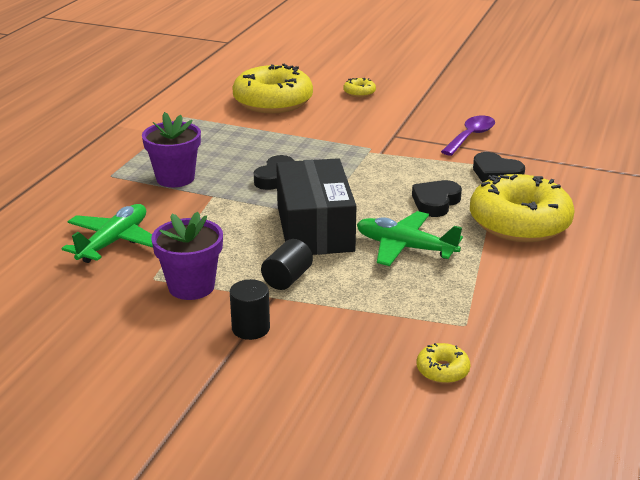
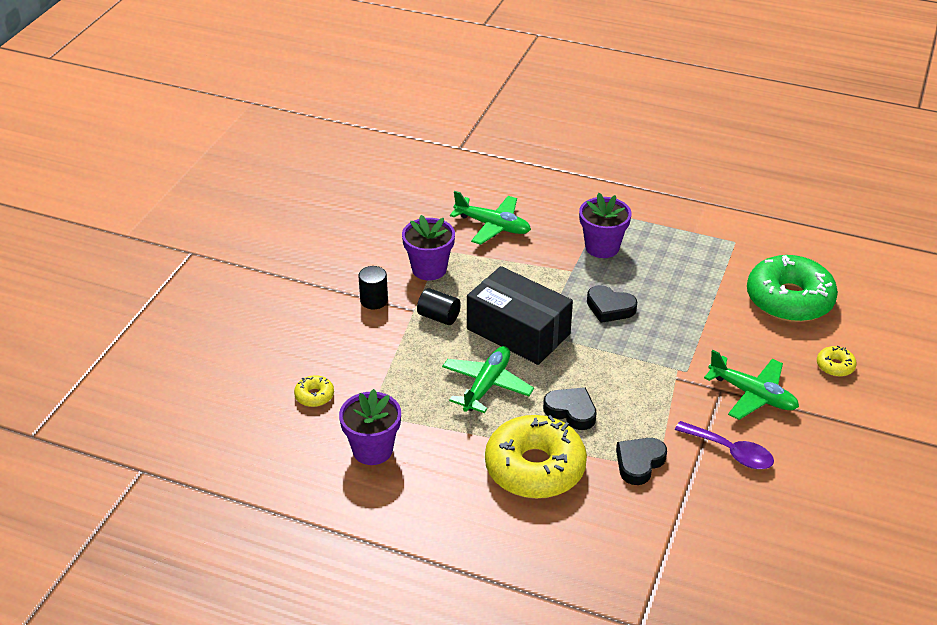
camera: 90 degrees right, 10 degrees up
(273, 102) = (789, 300): yellow donut -> green donut
(315, 228) = (518, 331): black box -> black box turned 45 degrees clockwise
(399, 124) = (752, 395): none -> green plane
(525, 320) = (372, 450): none -> purple flower pot

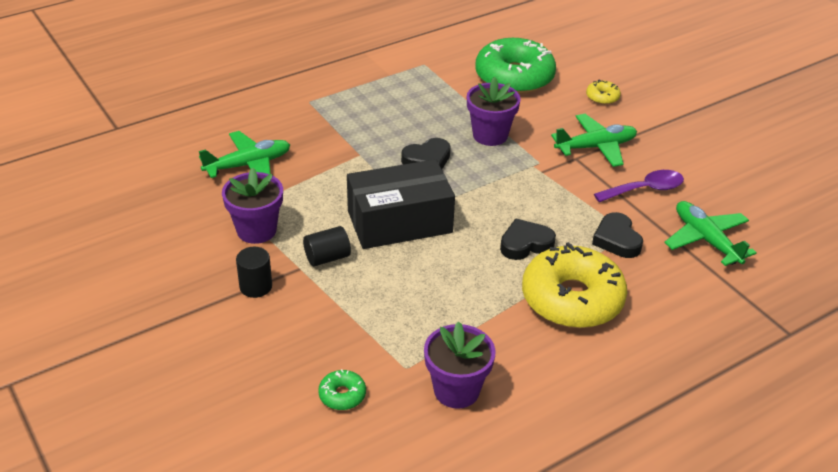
camera: 55 degrees left, 0 degrees up
(314, 396) = (342, 395): yellow donut -> green donut
(487, 385) = (446, 275): green plane -> green plane (706, 240)
(602, 247) = (351, 125): purple flower pot -> purple flower pot (490, 135)

